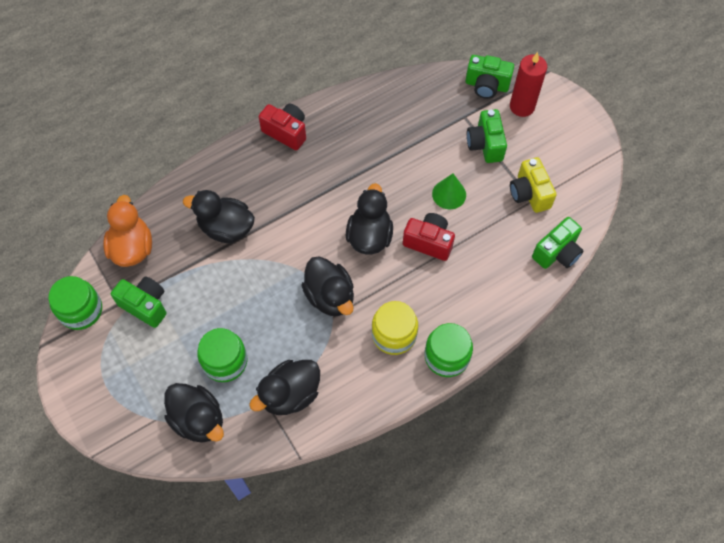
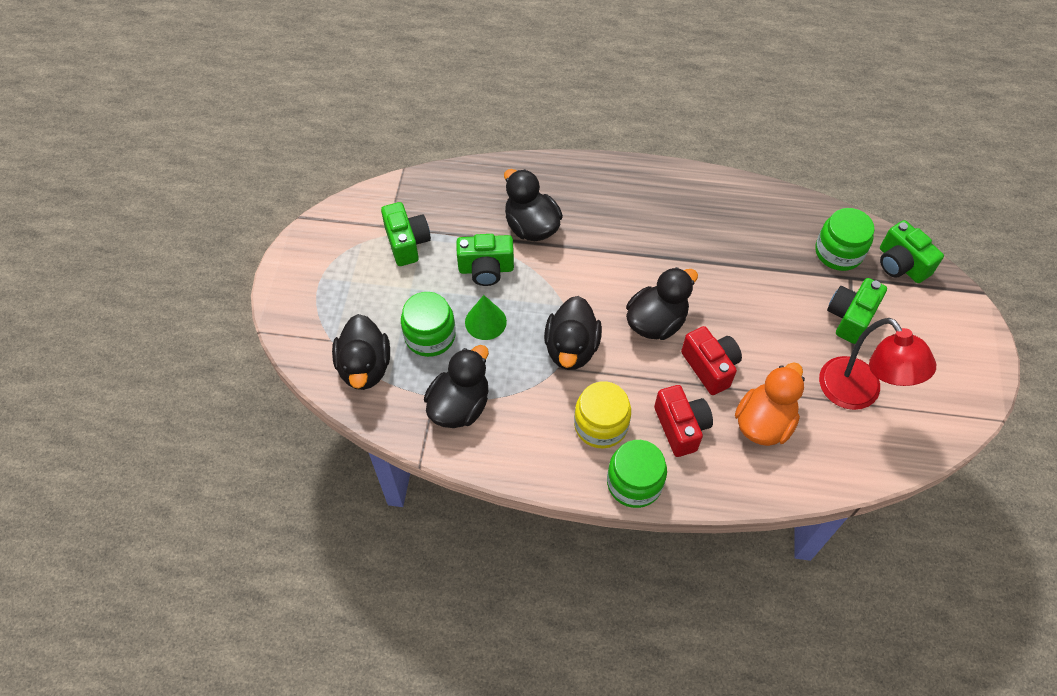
camera: 40 degrees right, 5 degrees down
(81, 310) = (354, 210): green jar -> green jar (838, 252)
(132, 248) = (438, 189): orange duck -> orange duck (763, 422)
(286, 132) = (658, 181): red camera -> red camera (680, 427)
(290, 394) = (459, 405): black duck -> black duck turned 120 degrees clockwise
(449, 194) = (770, 338): green cone -> green cone (485, 322)
(522, 106) = (923, 307): red candle -> none
(529, 193) = (857, 394): yellow camera -> red lamp
(557, 253) = (838, 470): green camera -> green camera (486, 269)

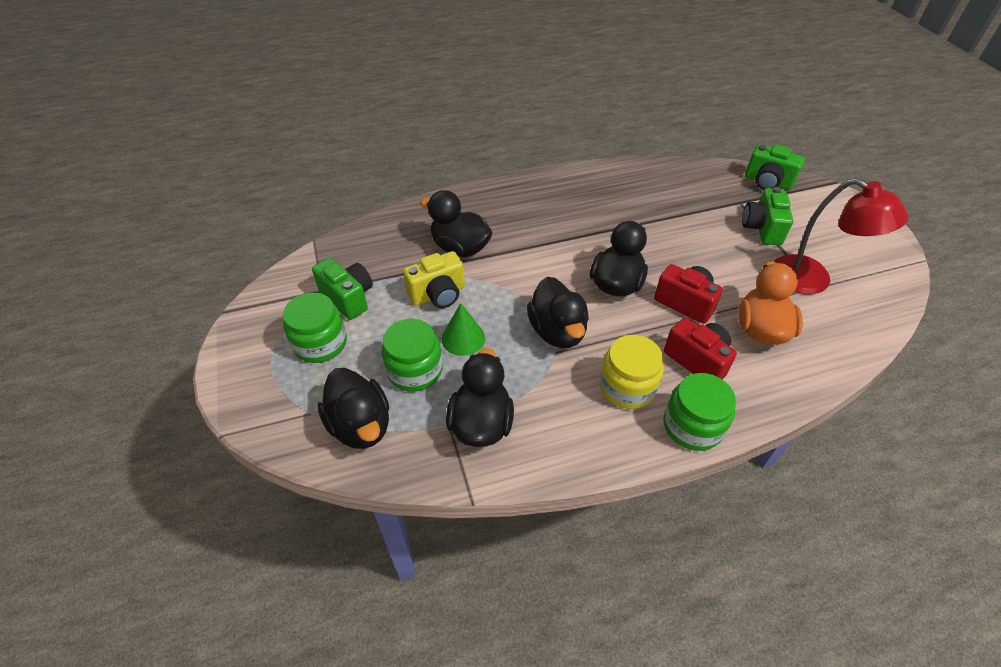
camera: 25 degrees left, 10 degrees down
(486, 269) = (438, 294): green camera -> yellow camera
(838, 252) = (718, 188): green jar -> green jar (320, 343)

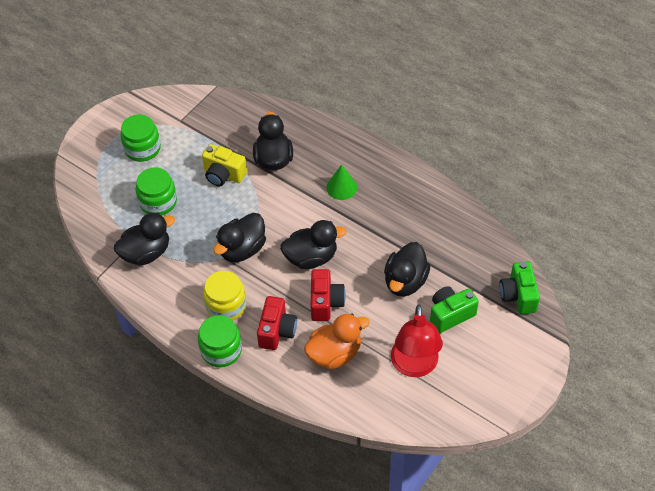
camera: 55 degrees right, 5 degrees up
(348, 298) = (185, 136): green camera -> none
(360, 425) = (105, 203): black duck -> black duck (405, 281)
(463, 338) = (199, 208): green cone -> green cone (341, 187)

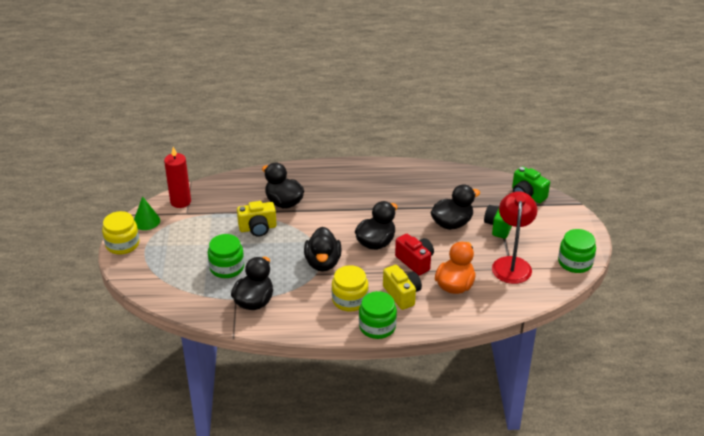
camera: 40 degrees left, 15 degrees down
(99, 123) = (122, 244): none -> yellow jar
(142, 148) = (176, 243): green jar -> green jar (575, 262)
(187, 104) = (180, 202): none -> red candle
(277, 331) = (402, 294): red camera -> yellow camera
(341, 187) = (350, 195): green cone -> green cone (146, 221)
(405, 281) = (452, 223): black duck -> black duck turned 105 degrees counterclockwise
(414, 366) = (511, 264): red lamp -> red lamp turned 135 degrees counterclockwise

